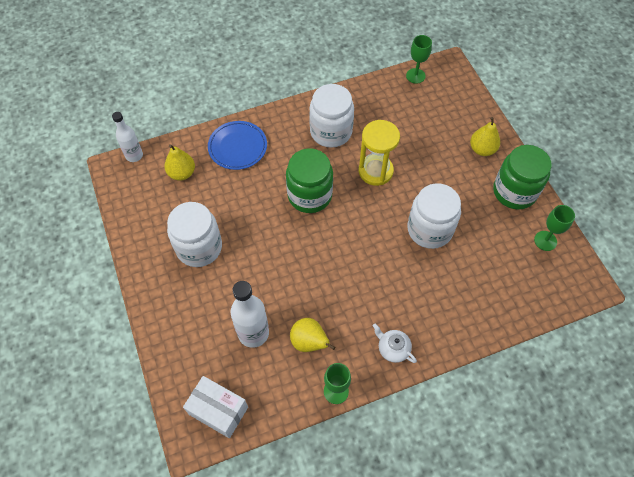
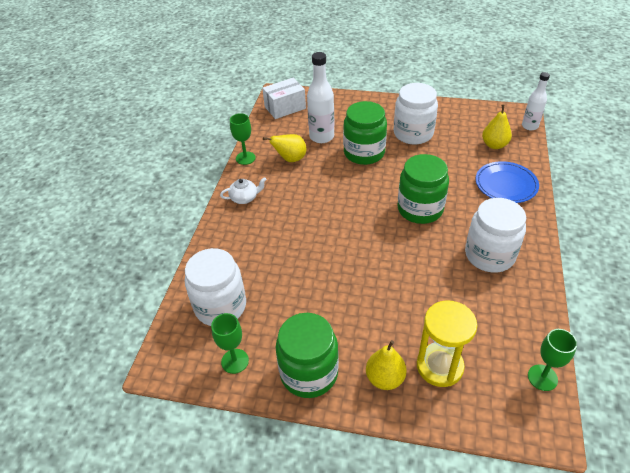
camera: 125 degrees right, 15 degrees down
(257, 277) = (364, 153): none -> green jar
(375, 171) = (417, 266): yellow hourglass -> yellow hourglass (439, 366)
(429, 229) = (322, 273): white jar -> white jar (220, 306)

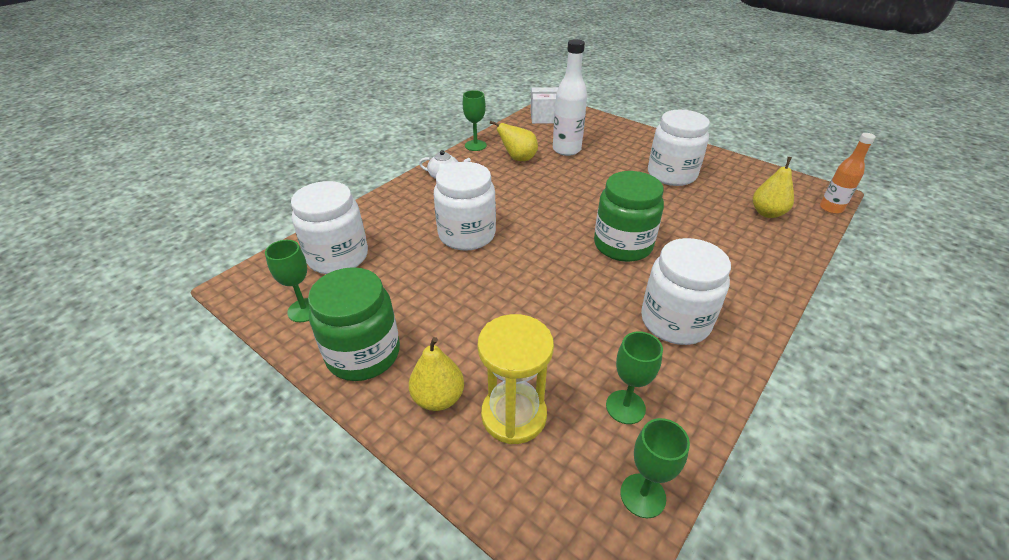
camera: 25 degrees right, 5 degrees down
(305, 245) = (467, 235): none -> white jar
(364, 153) = (600, 175): green jar -> none
(499, 328) = (625, 407): none -> green goblet
(506, 184) = (753, 256): blue plate -> none
(529, 126) = (831, 208): white bottle -> orange bottle

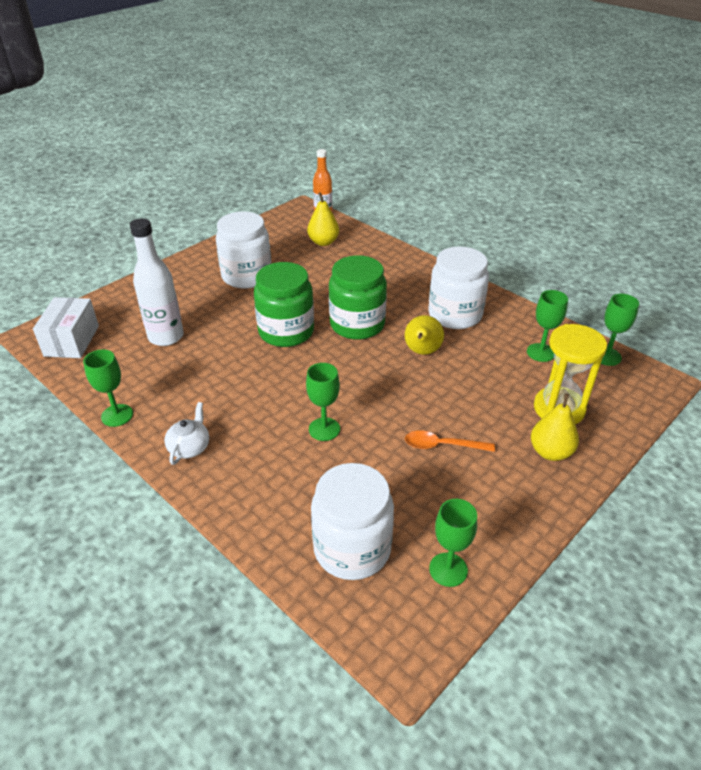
camera: 85 degrees left, 0 degrees up
(363, 354) = (508, 508): green jar -> green jar (286, 332)
(448, 308) = (442, 445): none -> orange spoon
(467, 235) = (324, 429): white jar -> green goblet
(518, 159) = (171, 378): yellow pear -> yellow pear (422, 352)

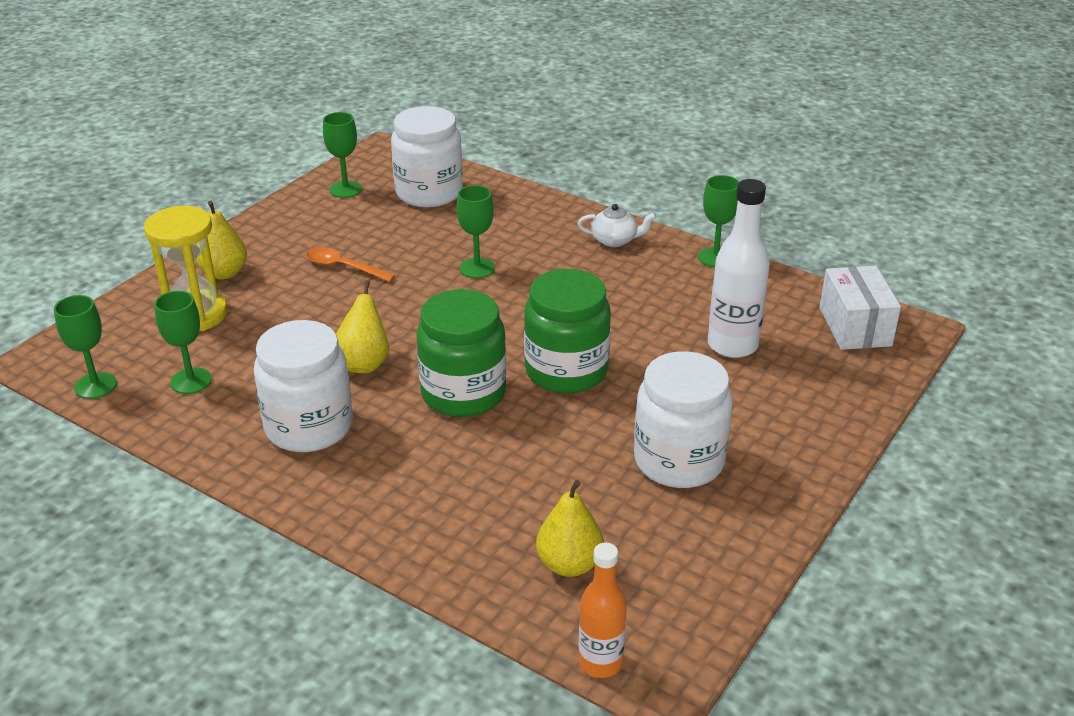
camera: 170 degrees right, 5 degrees down
(189, 447) = (615, 240): white teapot -> white teapot turned 90 degrees counterclockwise
(442, 445) = (343, 267): orange spoon -> orange spoon turned 150 degrees counterclockwise

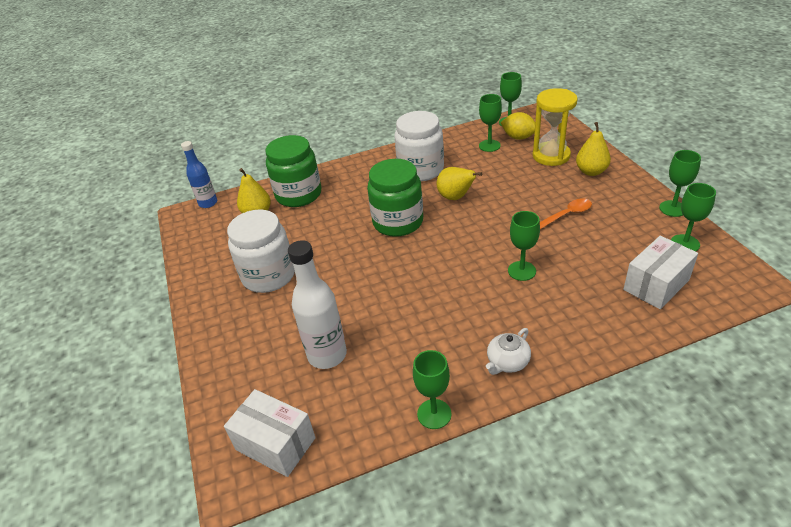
camera: 130 degrees right, 5 degrees up
(148, 360) = (518, 137): none -> yellow lemon
(280, 206) = (673, 208): none -> green goblet
(429, 192) = (656, 285): white jar -> white box
(566, 371) = (378, 266): green jar -> green jar (298, 195)
(600, 662) = (208, 203): orange bottle -> blue bottle

